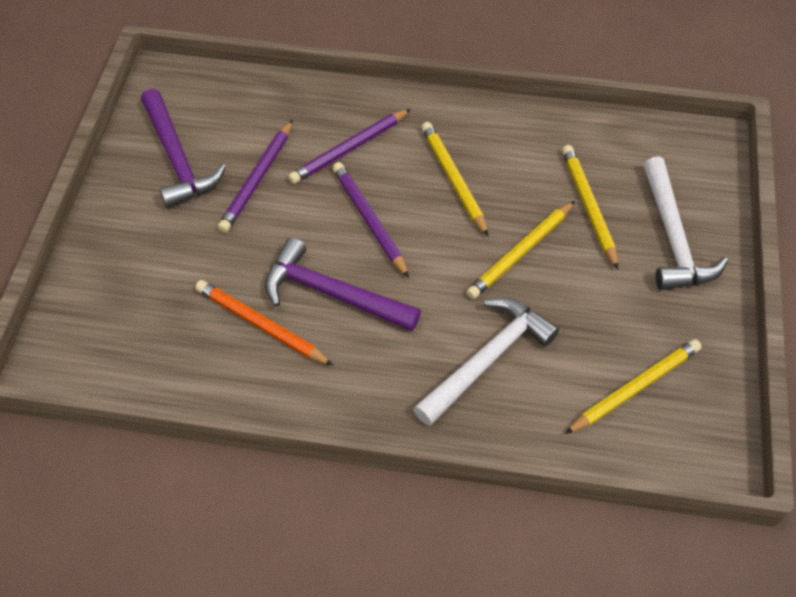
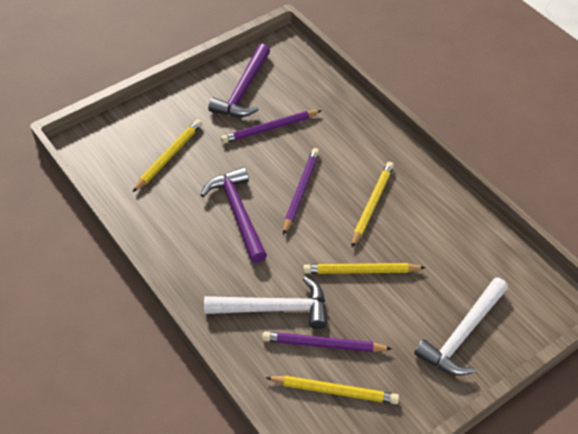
camera: 45 degrees right, 5 degrees down
(260, 325) = (187, 200): orange pencil -> none
(349, 149) = (335, 147): purple pencil -> purple pencil (323, 345)
(588, 206) = (432, 278): yellow pencil -> yellow pencil (169, 156)

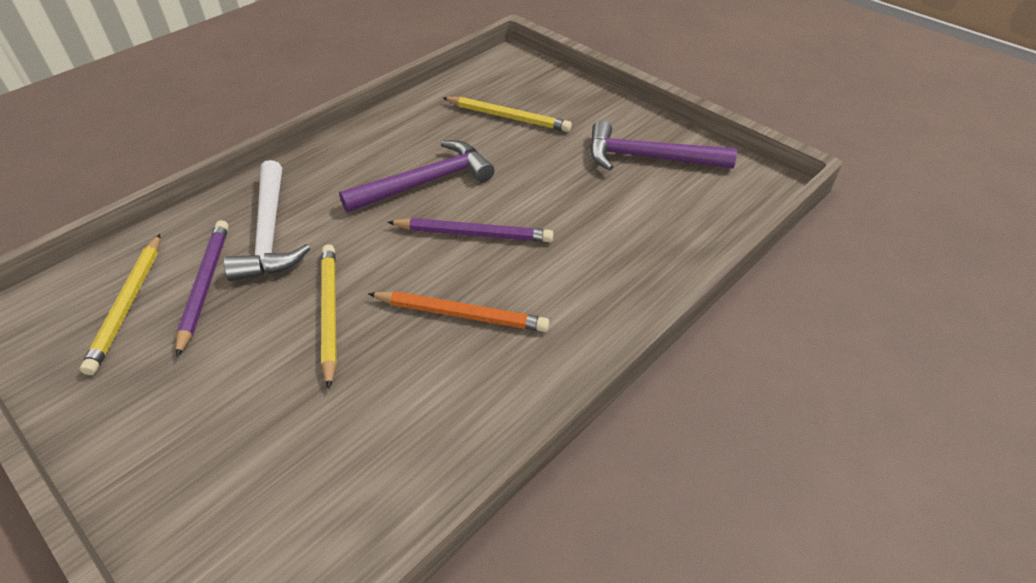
camera: 80 degrees right, 5 degrees down
(269, 129) = (585, 190): purple pencil -> none
(372, 204) = (461, 314): yellow pencil -> orange pencil
(462, 334) = (193, 455): white hammer -> none

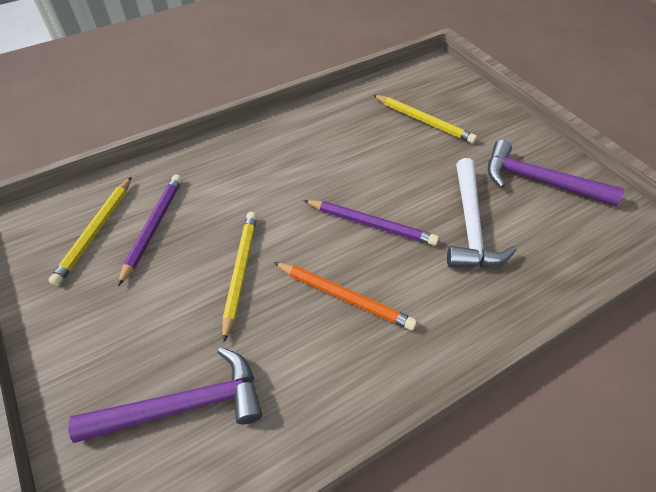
camera: 15 degrees right, 5 degrees up
(269, 233) = (211, 191): white hammer -> white hammer (470, 225)
(426, 182) = (342, 169): purple hammer -> purple hammer (184, 406)

